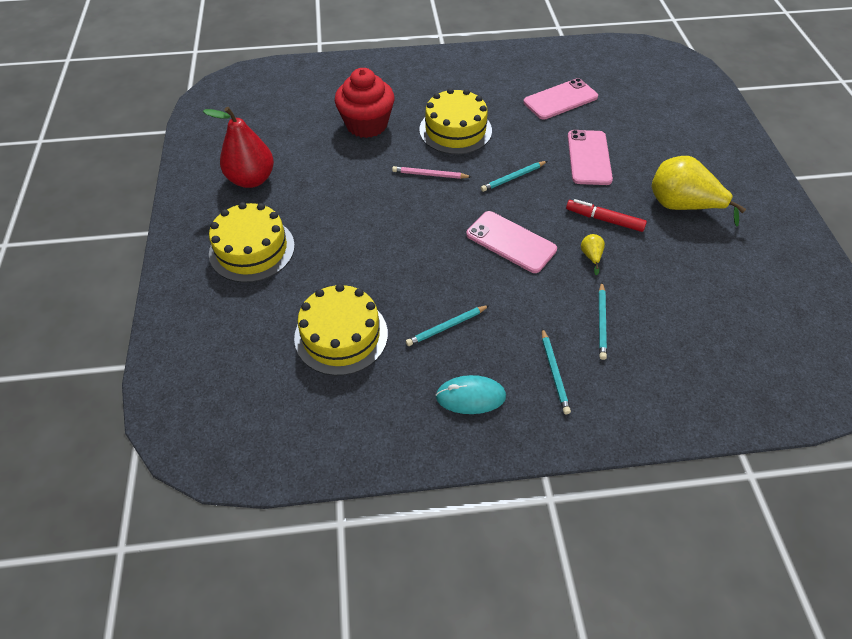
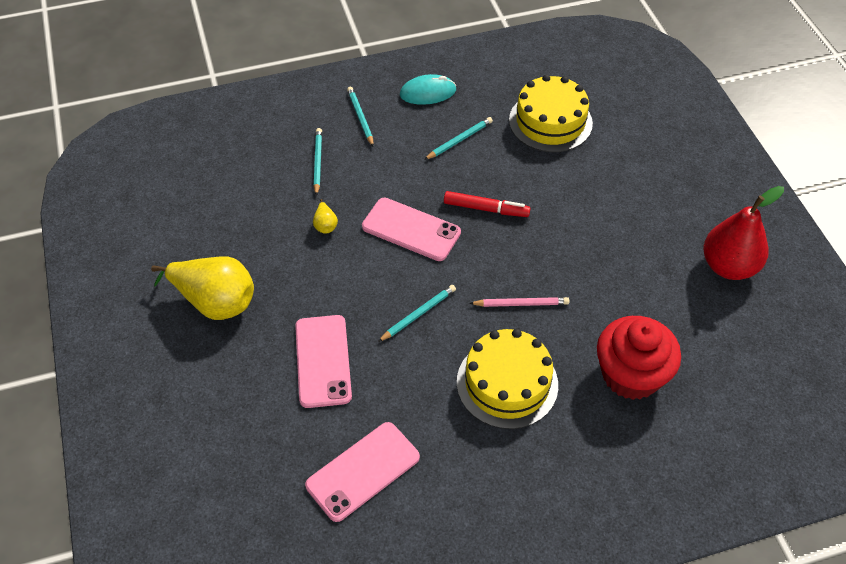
camera: 170 degrees right, 0 degrees up
(252, 249) = (675, 185): yellow cake -> none
(604, 220) = (308, 271): red marker -> red marker (486, 209)

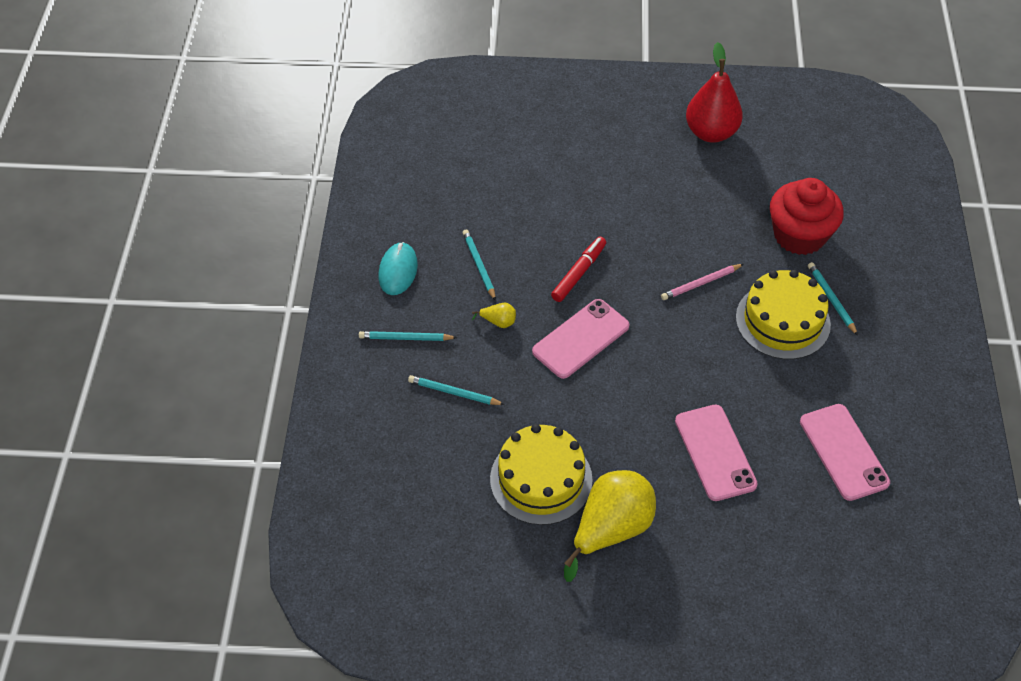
camera: 70 degrees left, 0 degrees up
(323, 361) = (715, 452): pink phone -> pink phone turned 60 degrees clockwise
(325, 225) = (545, 408): yellow pear -> yellow pear (498, 322)
(418, 314) = (686, 363): turquoise pencil -> turquoise pencil (831, 299)
(521, 304) = (701, 283): pink pencil -> pink pencil turned 135 degrees counterclockwise
(550, 121) = (488, 188): yellow cake -> yellow cake (541, 479)

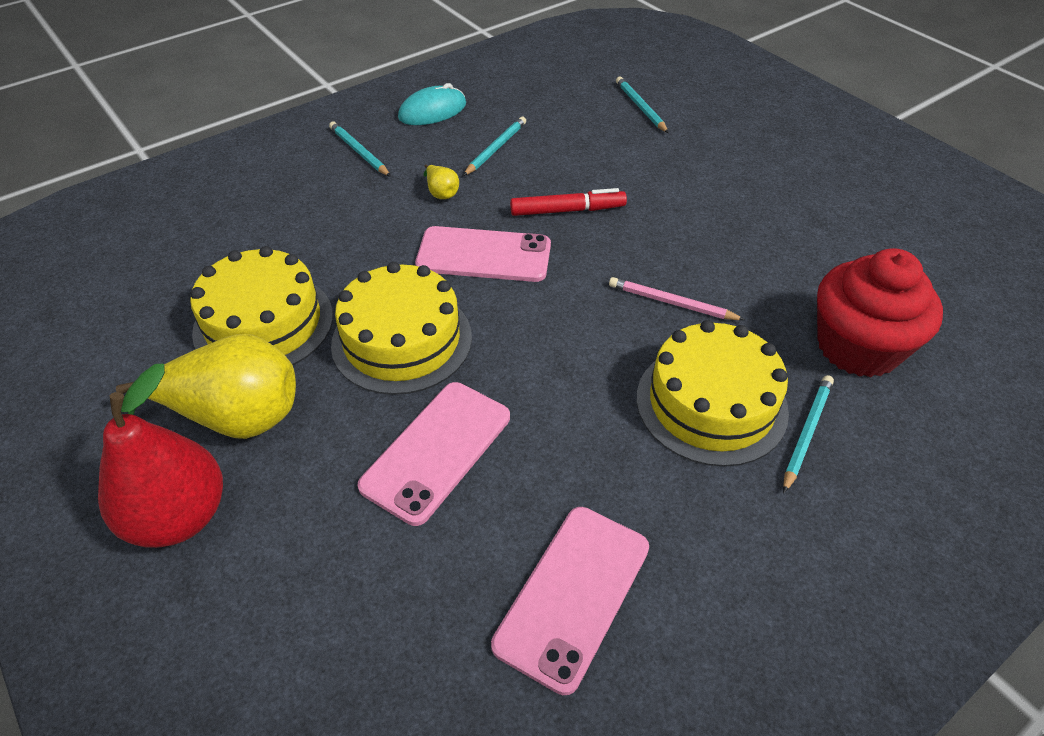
camera: 50 degrees right, 5 degrees down
(454, 393) = (323, 210): turquoise pencil -> turquoise pencil (640, 107)
(618, 420) = (402, 340): none -> yellow cake
(711, 133) = (883, 201): red pear -> red pear (178, 517)

